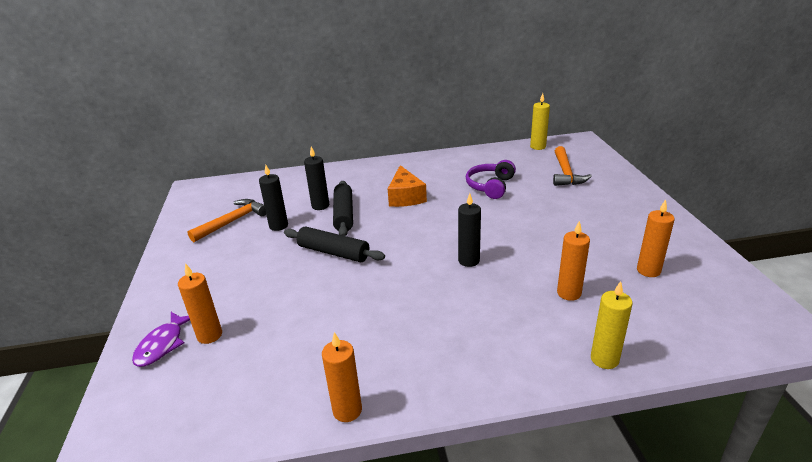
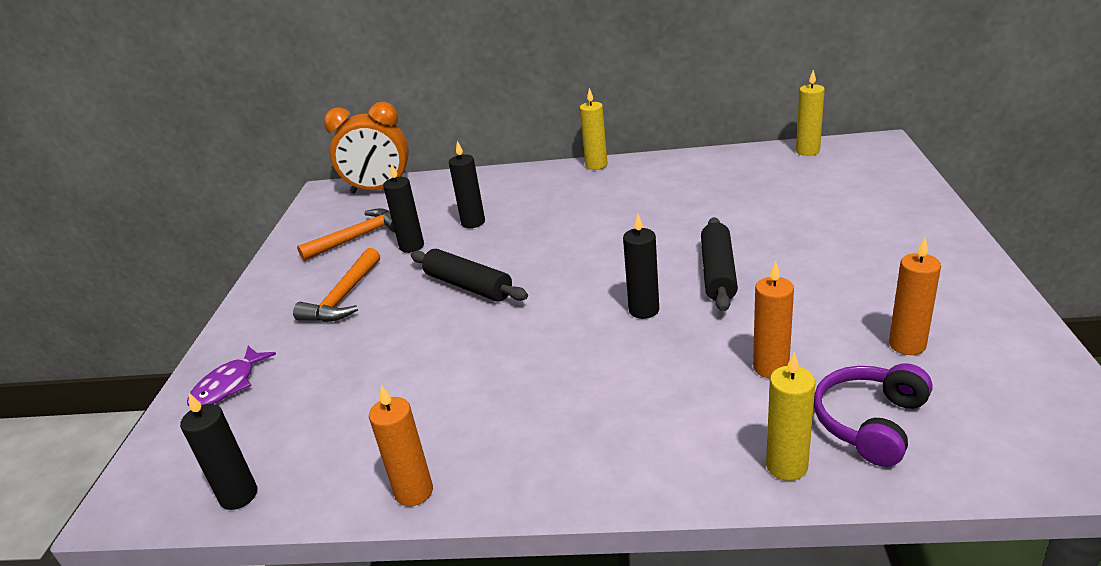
camera: 15 degrees right, 0 degrees up
(203, 432) = (239, 496): none -> black candle
(209, 335) = (284, 379): orange candle -> none
(237, 185) = (379, 189): none -> orange clock
(343, 214) = (499, 236): black rolling pin -> black rolling pin (718, 273)
(397, 161) = (596, 165): none -> yellow candle
(405, 197) = (589, 216): orange cheese -> none
(490, 186) = (714, 206): purple headphones -> purple headphones (870, 422)
(566, 173) = (835, 192): orange hammer -> orange hammer (343, 297)

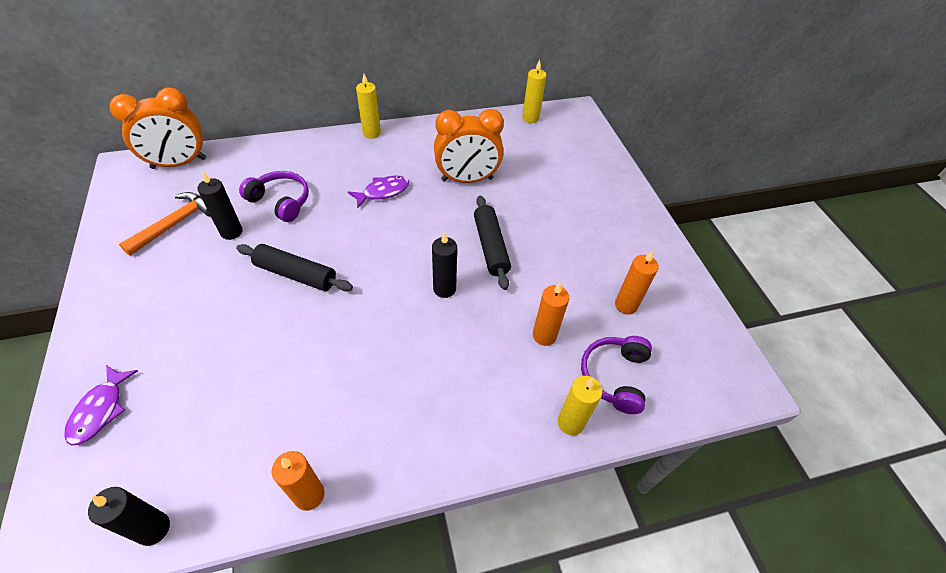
camera: 25 degrees left, 20 degrees up
(343, 297) = (183, 296): orange hammer -> none
(473, 222) = (281, 201): black candle -> purple headphones
(593, 217) = (383, 192): none -> purple fish
(704, 208) = (467, 179): none -> orange clock

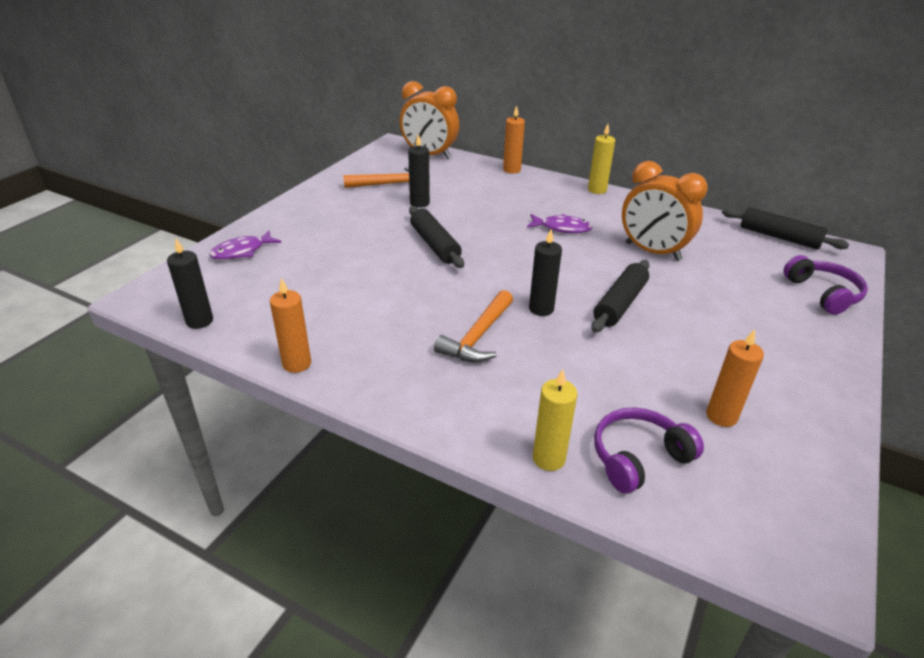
camera: 45 degrees right, 15 degrees down
(281, 201) = (473, 201): purple headphones -> purple headphones (823, 293)
(426, 350) = (478, 337): none -> orange hammer
(530, 118) = (779, 237): yellow candle -> black rolling pin
(544, 336) = (598, 387): orange candle -> orange candle (511, 170)

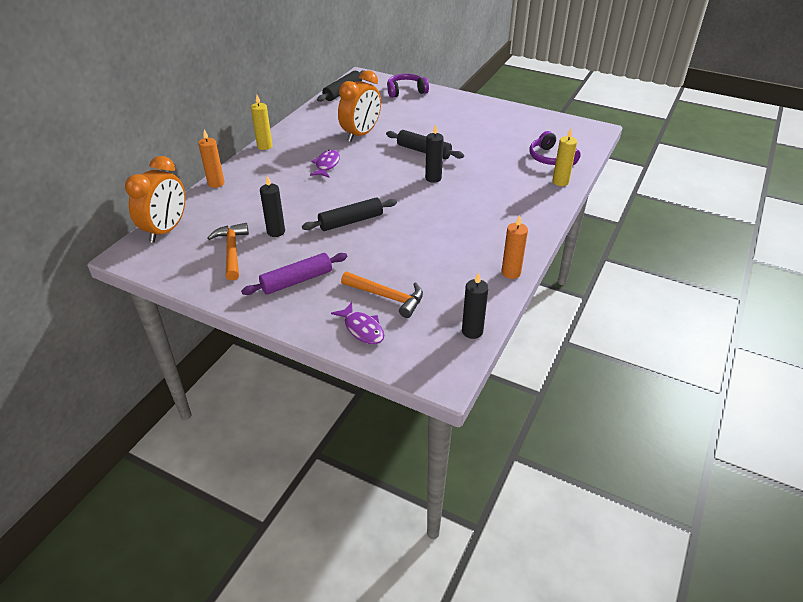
camera: 90 degrees left, 5 degrees up
(333, 216) = (297, 281): none -> purple rolling pin
(478, 337) = (467, 201): orange hammer -> orange hammer (387, 297)
(721, 416) = (515, 134): orange candle -> none

